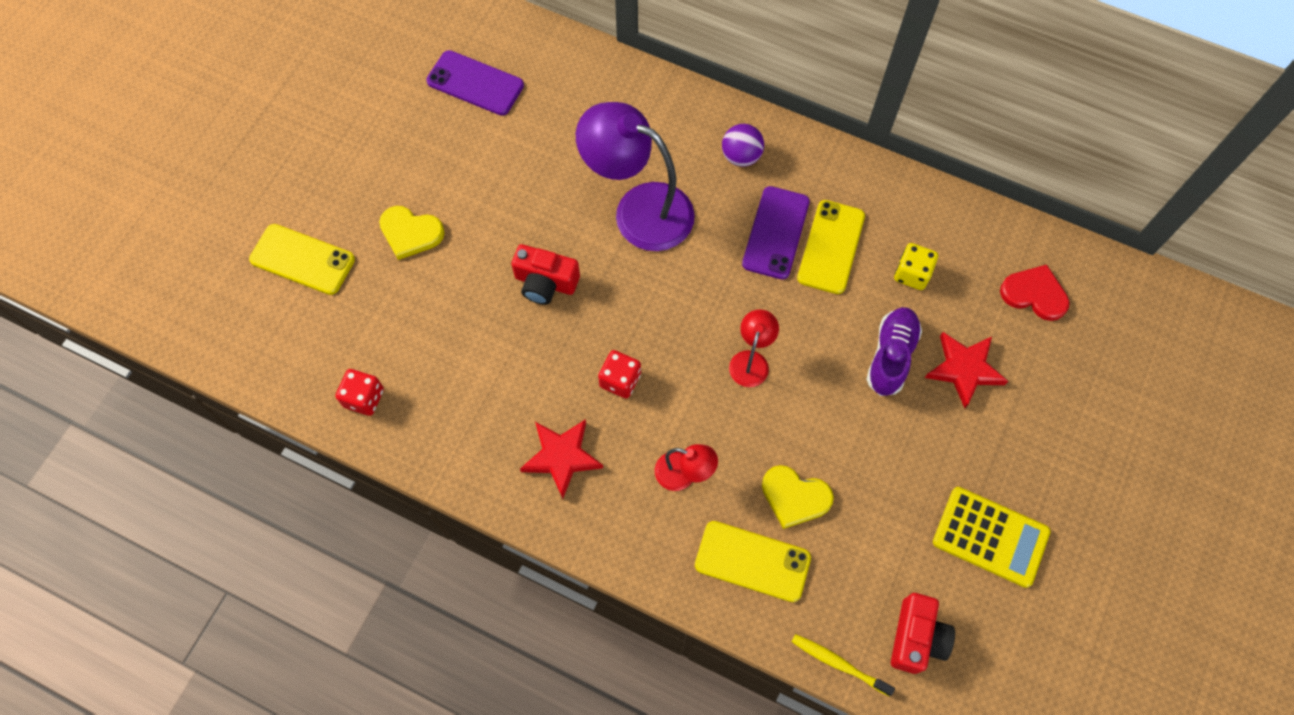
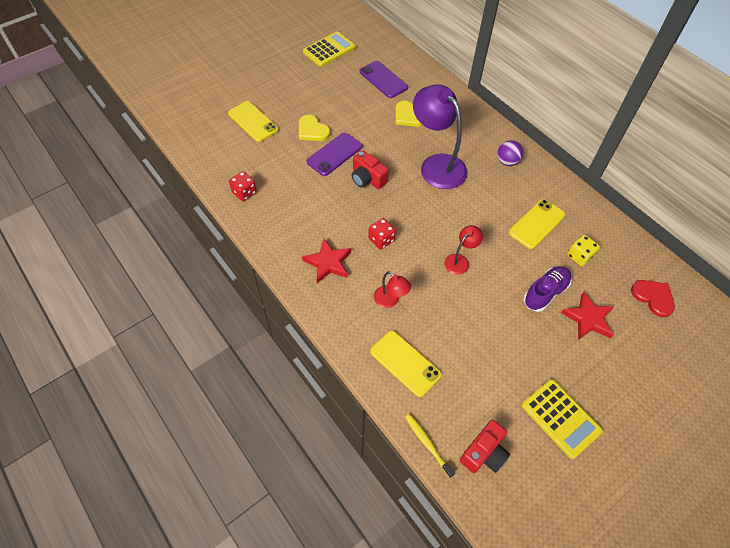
camera: 25 degrees right, 10 degrees down
(353, 60) = (329, 50): none -> yellow calculator
(776, 233) = (508, 205): purple phone -> purple phone (334, 154)
(795, 497) = (448, 341): yellow heart -> yellow heart (408, 116)

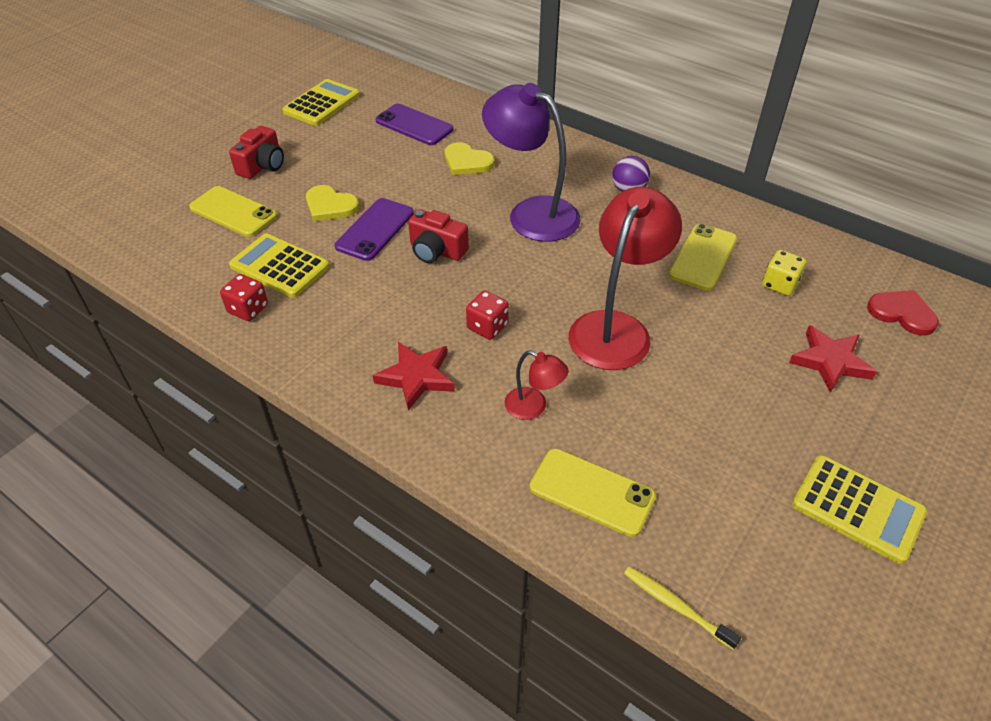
camera: 15 degrees left, 10 degrees down
(270, 167) = (280, 266): none -> yellow calculator
(460, 260) = (616, 328): red lamp -> red lamp, size x2.10
(484, 453) = (769, 594): red camera -> red camera (262, 166)
(545, 293) = (755, 342): purple shoe -> none

